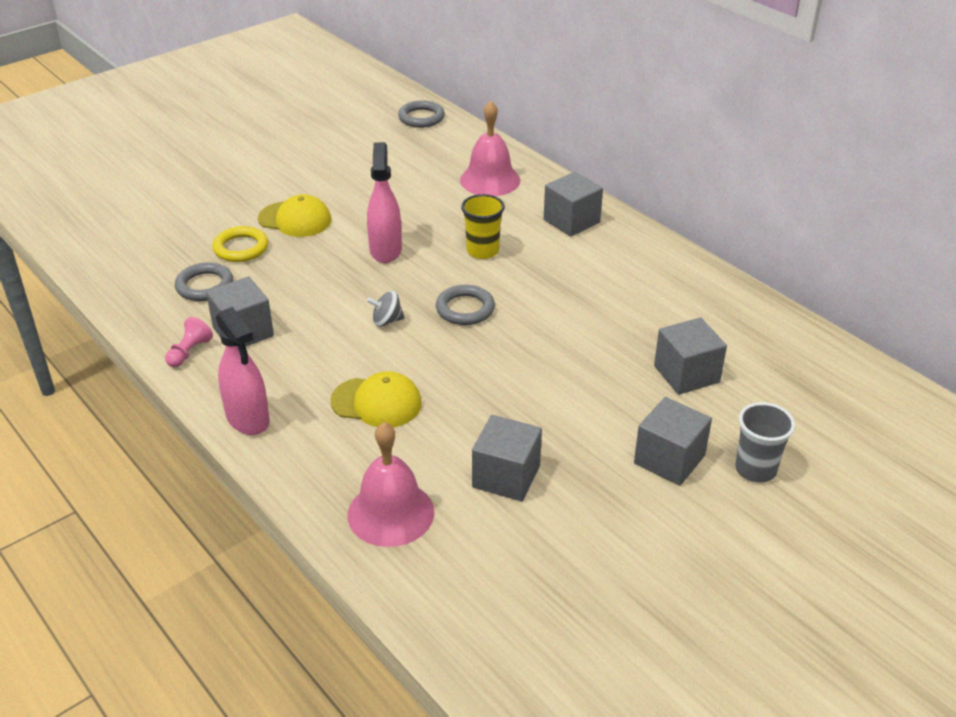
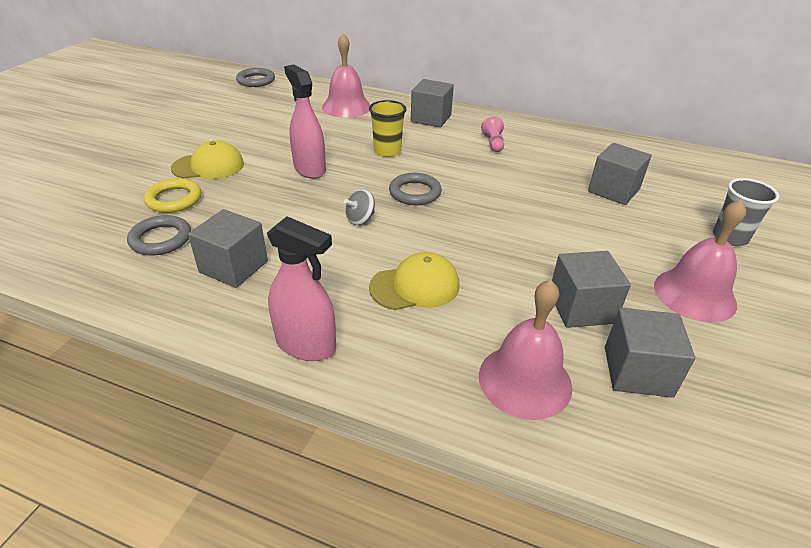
camera: 30 degrees left, 0 degrees up
(189, 352) = (190, 302): pink pawn -> pink pawn (493, 143)
(635, 507) = (694, 294): none -> pink bell
(669, 459) = (673, 250): grey cube -> grey cube (637, 371)

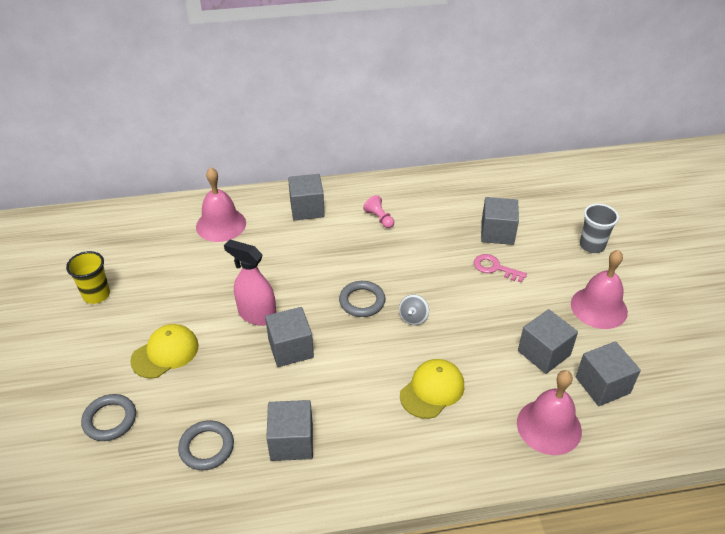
camera: 30 degrees left, 5 degrees up
(174, 199) = (173, 403): yellow ring -> none
(256, 80) = (98, 224): grey ring -> grey ring (110, 420)
(306, 345) = (402, 476): pink spray bottle -> none
(312, 201) = (291, 348): none -> grey cube
(360, 219) = (344, 348): grey spinning top -> grey spinning top (413, 318)
(387, 151) = (303, 265): yellow cup -> yellow cup (96, 295)
(585, 216) = (495, 268): none -> pink key

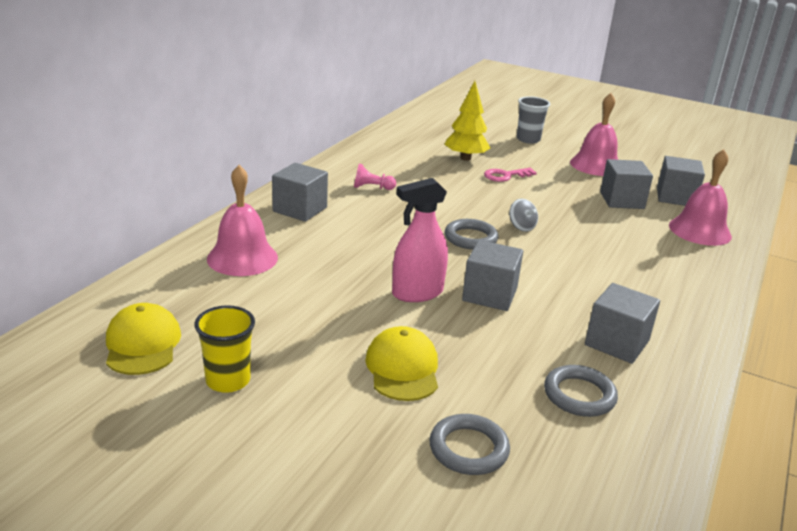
camera: 55 degrees left, 15 degrees down
(432, 390) = (617, 255): yellow cap -> yellow cap (142, 344)
(497, 233) = (465, 158): grey cube -> yellow tree

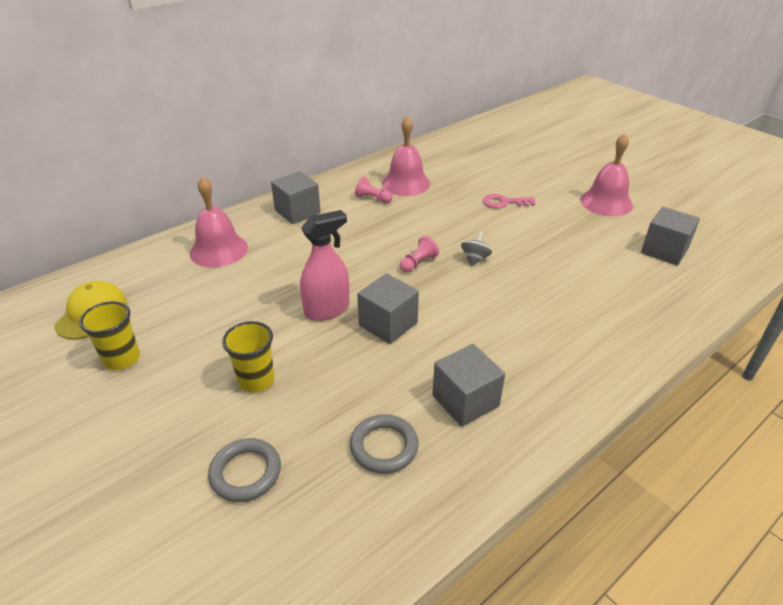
camera: 25 degrees right, 10 degrees up
(402, 368) = (256, 380): yellow cap -> yellow cup
(417, 293) = (327, 309): pink spray bottle -> pink spray bottle turned 150 degrees clockwise
(465, 158) = (481, 179): yellow tree -> none
(470, 238) = (418, 263): grey ring -> pink pawn
(521, 227) = (475, 259): grey spinning top -> grey spinning top turned 150 degrees counterclockwise
(528, 139) = (559, 166): grey cup -> none
(622, 200) = (601, 245): grey cube -> none
(700, 230) = (659, 293): pink bell -> pink bell (406, 183)

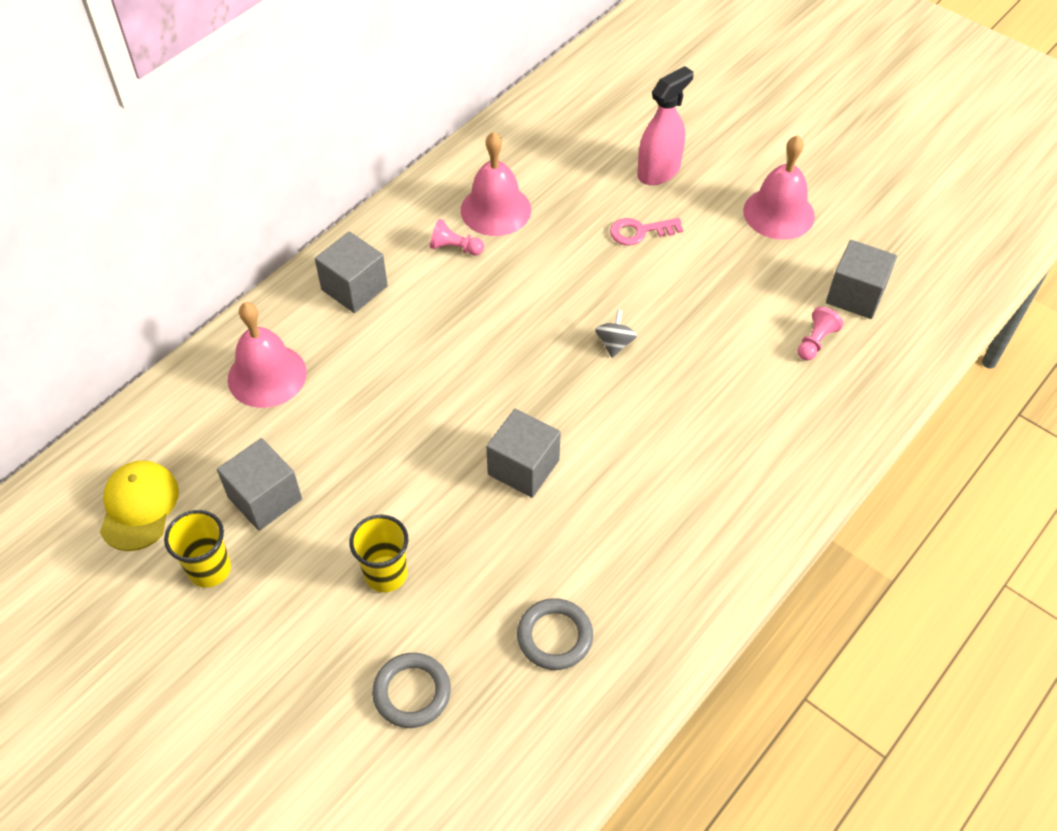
camera: 10 degrees left, 15 degrees up
(327, 309) = (442, 456): pink spray bottle -> pink spray bottle (659, 171)
(418, 263) = (542, 361): pink pawn -> pink pawn (815, 342)
(465, 401) = (634, 563): grey cube -> grey cube (265, 498)

